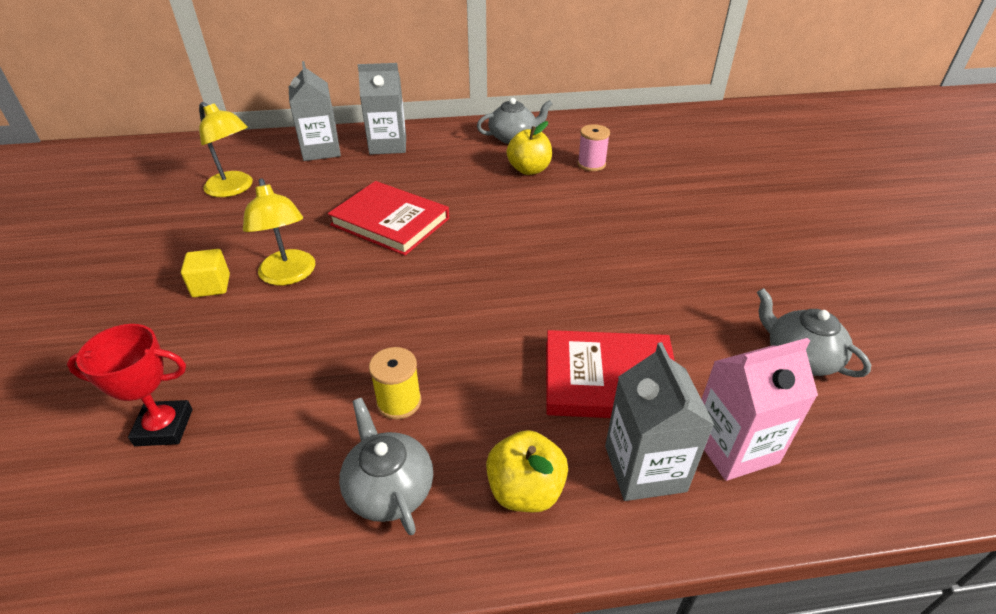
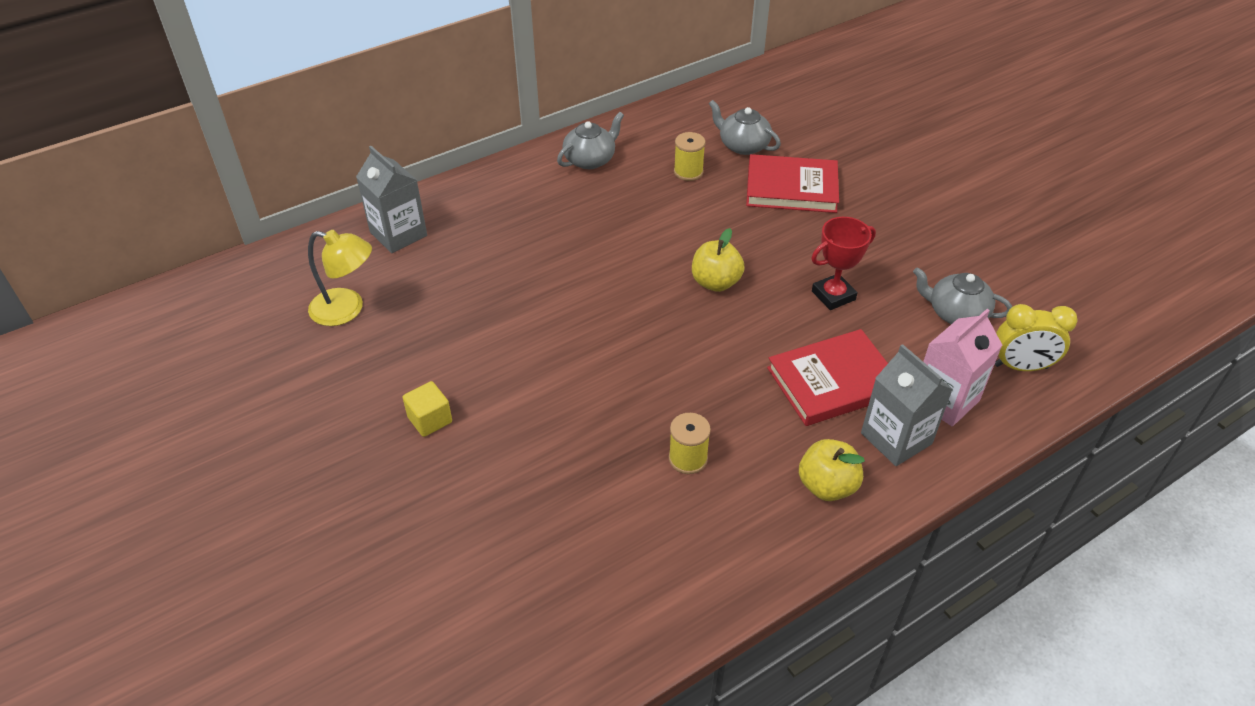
camera: 25 degrees left, 5 degrees up
(164, 427) = (514, 552): red trophy -> red trophy (833, 295)
(289, 275) = (496, 384): yellow lamp -> none
(388, 145) = (466, 206): grey carton -> none
(389, 488) = (731, 523): grey teapot -> grey teapot (743, 145)
(390, 222) = (544, 296): red book -> red book (791, 188)
(529, 170) = (634, 196): yellow apple -> yellow apple (715, 282)
(591, 164) = (688, 172): pink spool -> yellow spool
(858, 442) = (1021, 366): none -> yellow clock

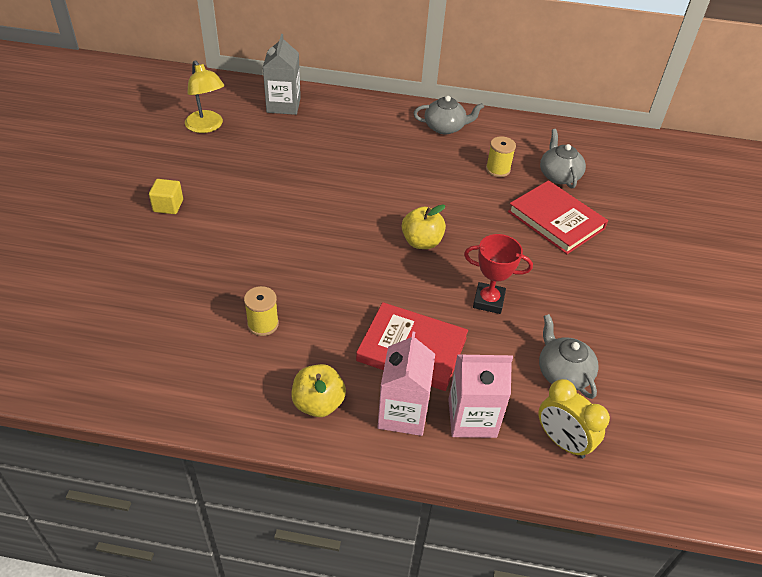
camera: 40 degrees right, 0 degrees up
(896, 438) = (403, 413): grey carton -> pink carton

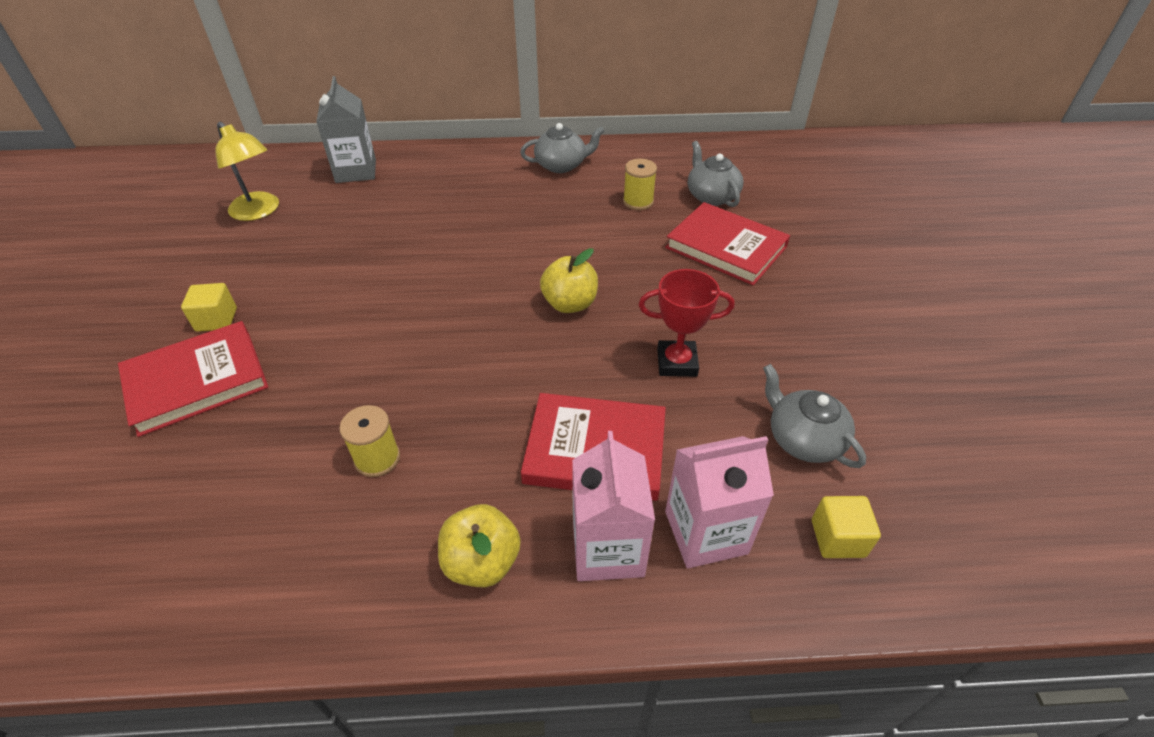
camera: 10 degrees left, 0 degrees up
(151, 247) = (197, 381): none -> red book
(562, 441) = (837, 538): yellow clock -> yellow cube

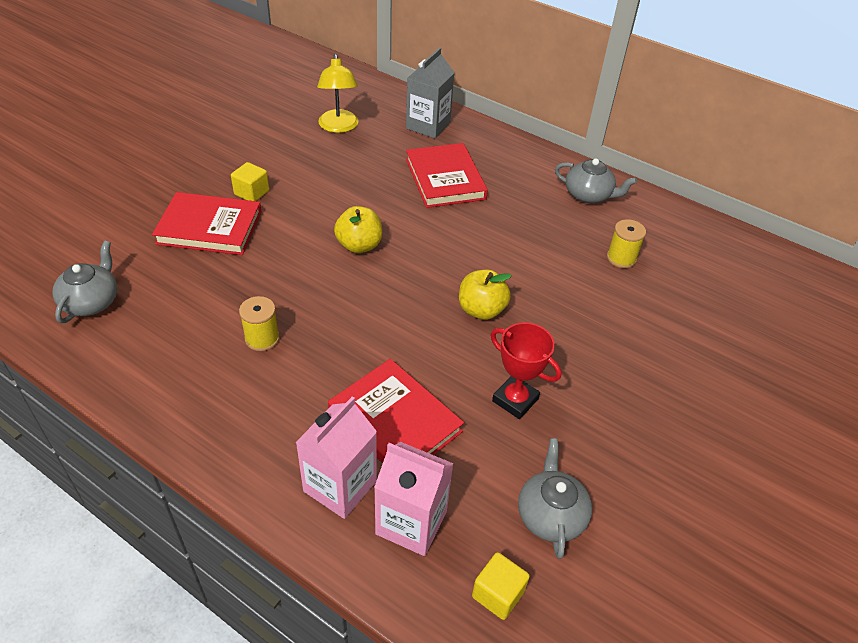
camera: 35 degrees right, 0 degrees up
(482, 562) = (261, 440): yellow apple -> yellow apple (359, 245)
(711, 196) = (693, 287): grey teapot -> grey teapot (91, 302)
(726, 247) = (656, 336): red book -> red book (445, 179)

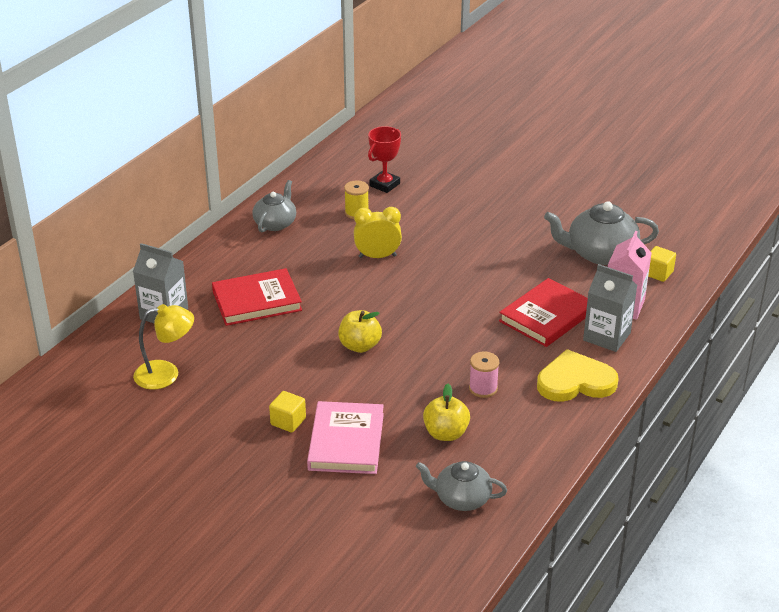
camera: 90 degrees left, 10 degrees down
(209, 227) = (346, 441): red book -> pink book
(252, 432) = (575, 381): none -> yellow heart
(262, 338) = (483, 388): yellow spool -> pink spool
(340, 486) = (606, 336): pink carton -> grey carton
(481, 310) = (428, 279): yellow apple -> yellow apple (446, 433)
(515, 400) = (513, 265): red trophy -> red trophy (384, 185)
(529, 270) = (377, 256): none -> yellow clock
(550, 515) = (600, 253): grey teapot -> grey teapot, size x1.56

